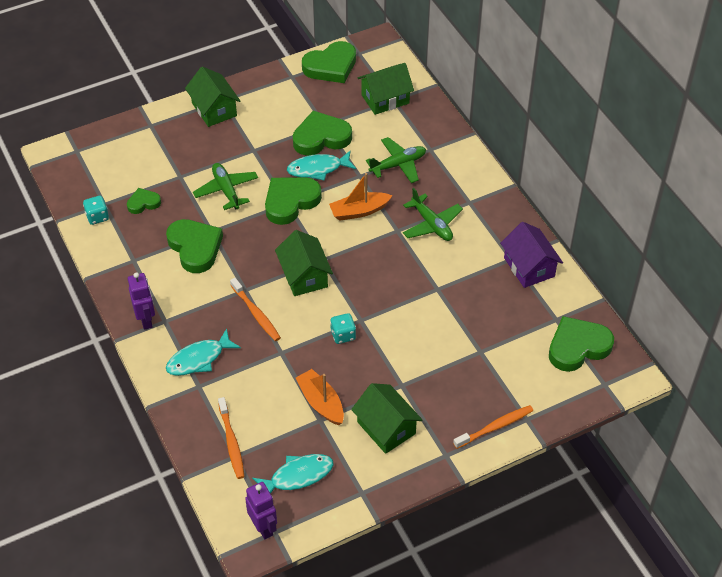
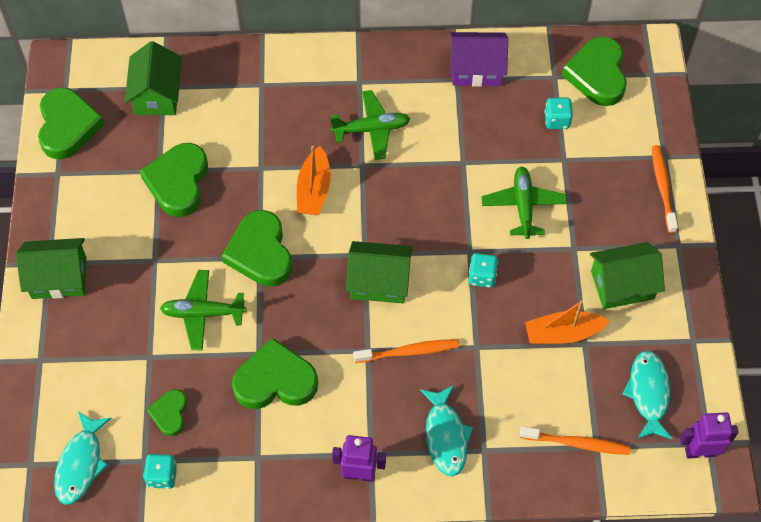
camera: 65 degrees left, 10 degrees up
(318, 169) = (225, 205): turquoise fish -> turquoise fish (81, 464)
(398, 165) = (266, 124): green plane -> green plane (523, 206)
(514, 334) = (557, 120): none -> turquoise dice

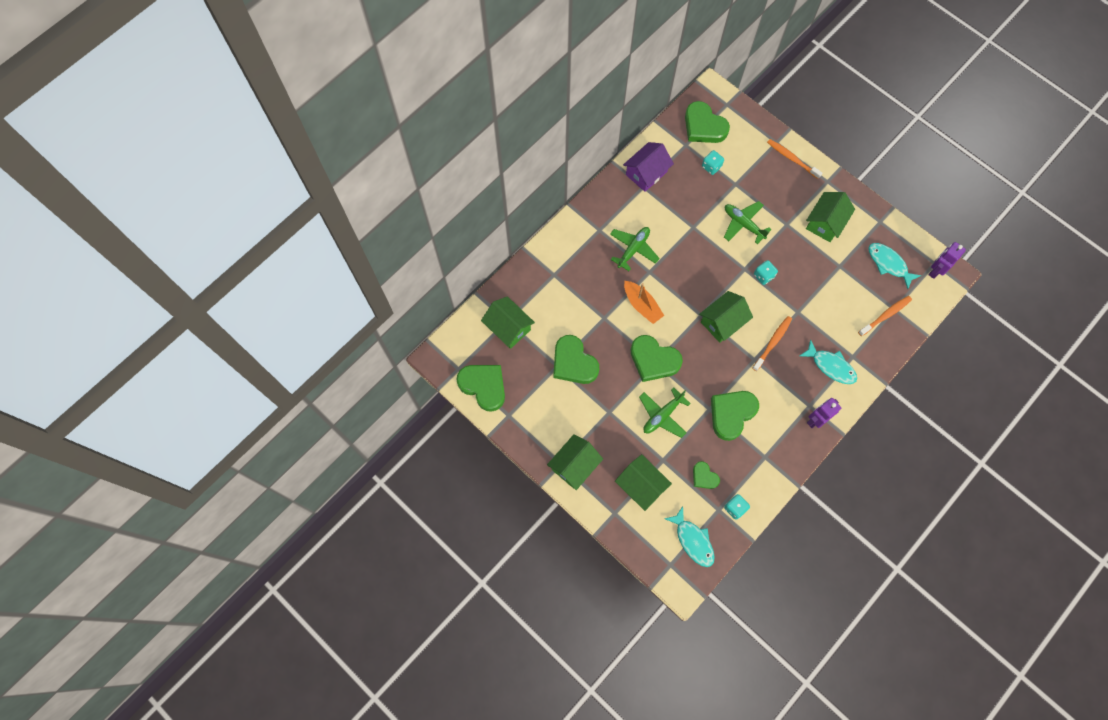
camera: 45 degrees left, 10 degrees up
(97, 359) = (641, 485): none -> green house
(563, 333) = (826, 270): orange boat -> none

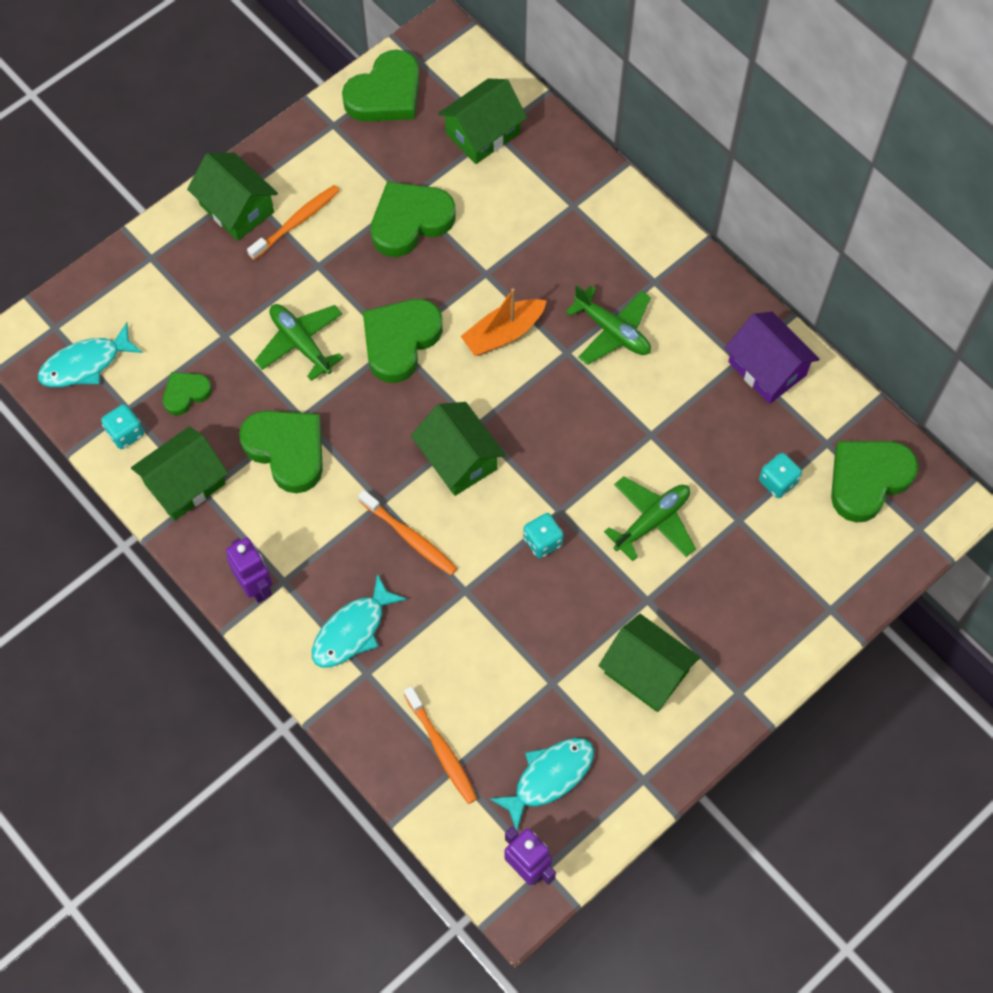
camera: 95 degrees right, 5 degrees down
(641, 485) = (187, 299): green house -> green house (185, 484)
(792, 158) = (792, 632): orange toothbrush -> orange toothbrush (296, 222)

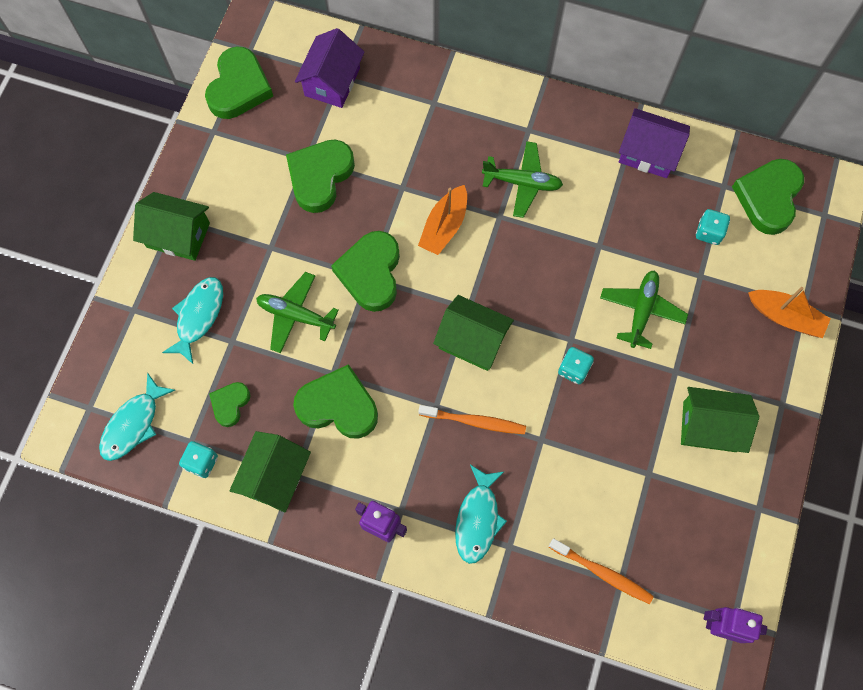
camera: 30 degrees left, 5 degrees up
(296, 222) = (232, 222): orange toothbrush -> none
(482, 133) = (332, 82): green house -> purple house
(549, 777) = (692, 547): turquoise fish -> turquoise fish (198, 316)
(802, 609) = (785, 317): none -> orange boat

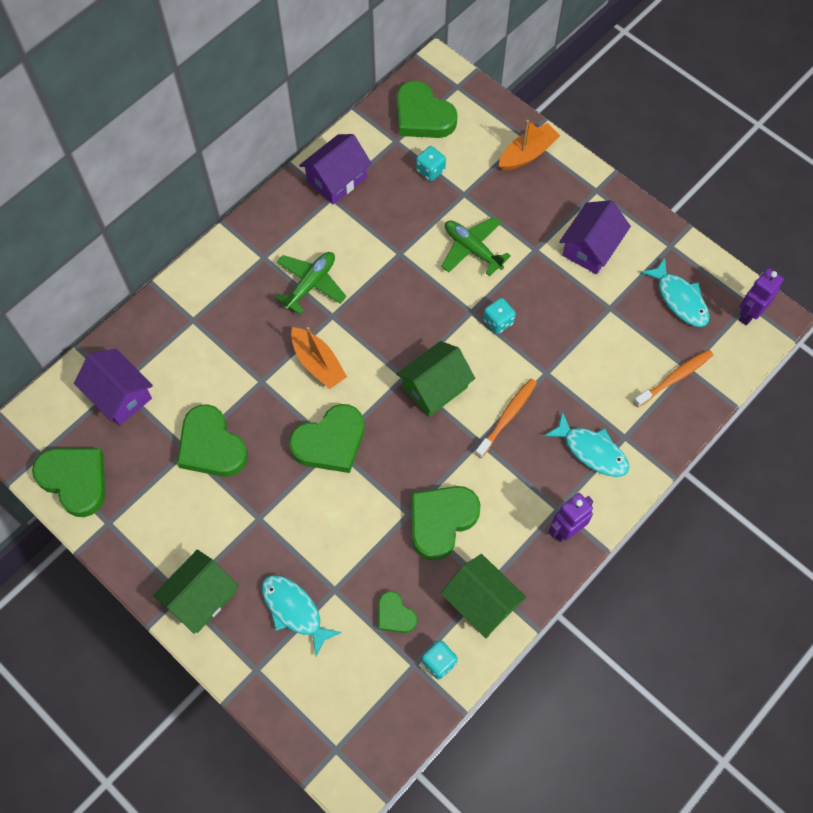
camera: 65 degrees left, 5 degrees down
(133, 424) = (372, 712): turquoise fish -> turquoise fish (679, 299)
(296, 315) = (338, 523): green plane -> none
(371, 273) = (330, 442): green heart -> green heart turned 60 degrees counterclockwise
(709, 426) = (591, 247): green house -> purple house

